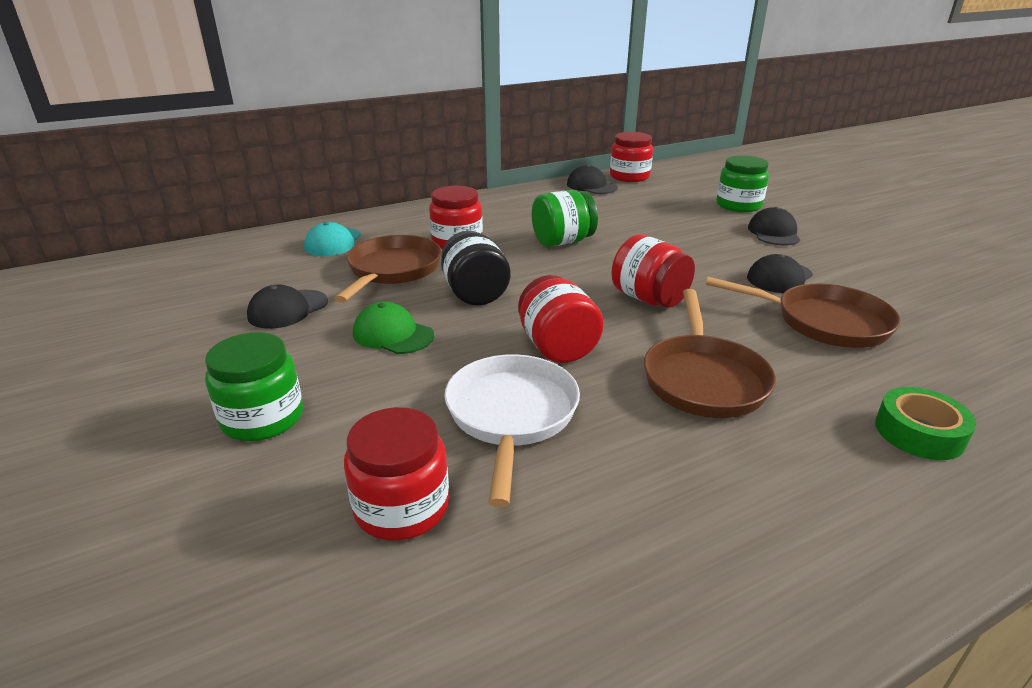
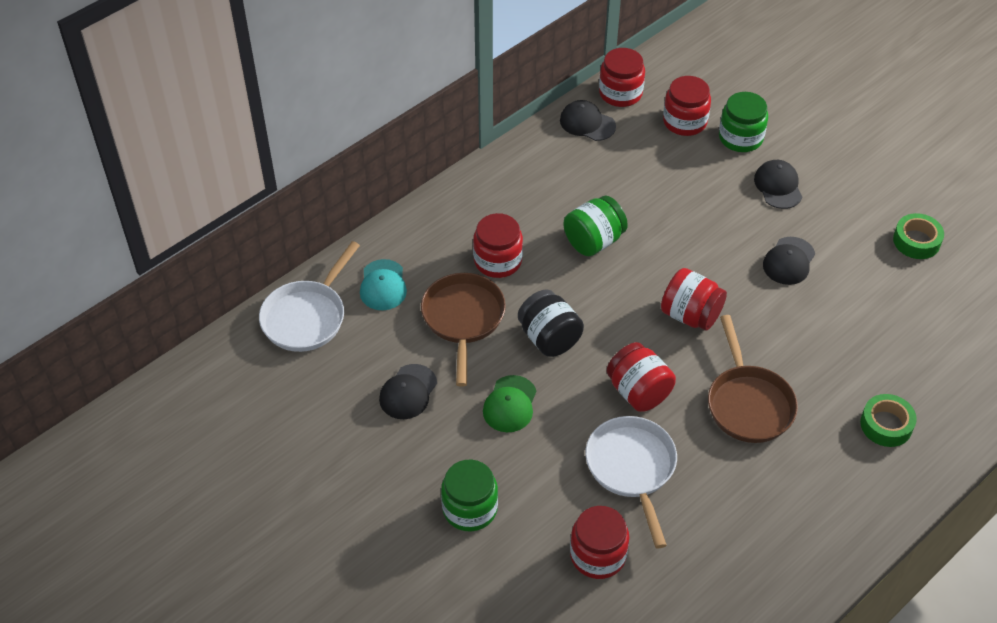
camera: 15 degrees left, 20 degrees up
(242, 251) = (307, 317): none -> white pan
(393, 334) = (510, 404): green cap -> green cap turned 90 degrees counterclockwise
(685, 193) = (685, 122): none -> red jar
(824, 322) = (826, 318): brown pan -> none
(943, 282) = (916, 241): none -> green tape

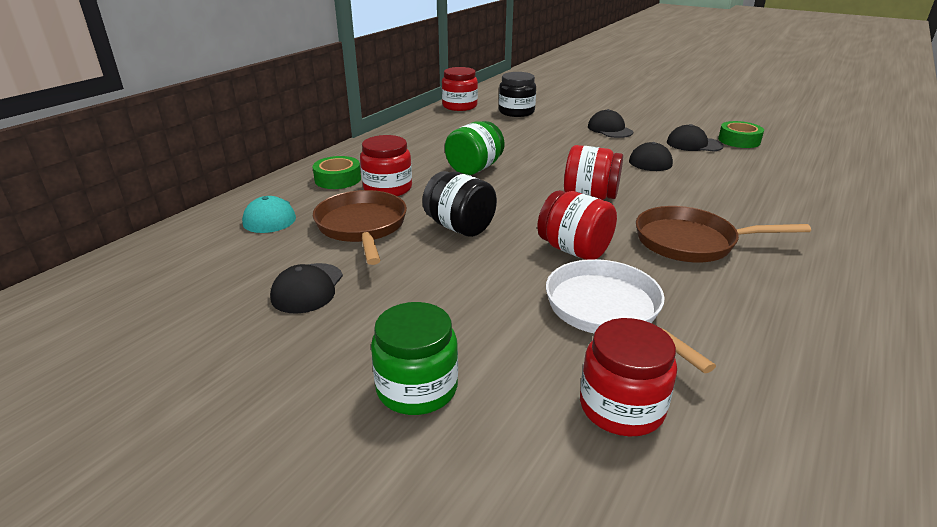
camera: 15 degrees left, 20 degrees down
(307, 317) = (178, 248): white pan -> none
(510, 404) = (436, 280): green cap -> none
(587, 123) = (440, 119): black cap -> black cap (694, 144)
(685, 122) = (516, 112): red jar -> black jar
(740, 138) = (564, 114): green jar -> none
(748, 404) = (691, 242): brown pan -> brown pan turned 120 degrees clockwise
(886, 425) = (834, 236): green tape -> green tape (338, 179)

